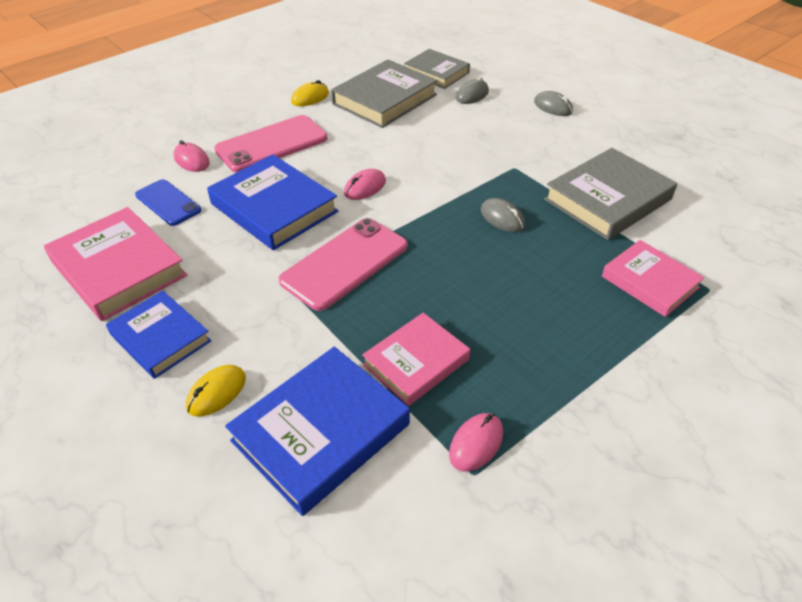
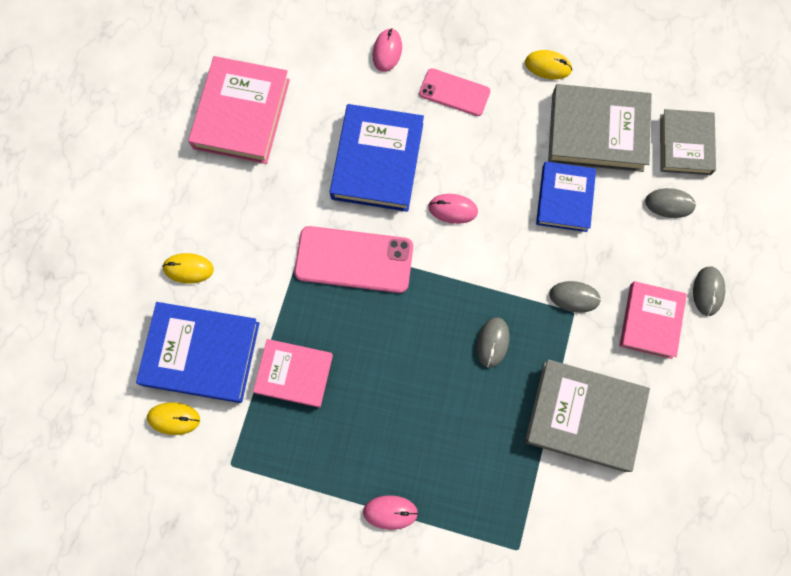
camera: 55 degrees right, 30 degrees up
(160, 338) = (205, 197): blue book -> blue book (564, 198)
(168, 203) = (327, 81): blue phone -> none
(271, 144) = (454, 92): pink phone -> pink phone, size x0.62
(373, 504) = (174, 418): none -> yellow mouse
(476, 443) = (253, 453): pink mouse -> pink mouse (390, 512)
(502, 162) = (574, 297): none -> grey mouse
(649, 282) = (493, 498): pink book -> pink book (650, 321)

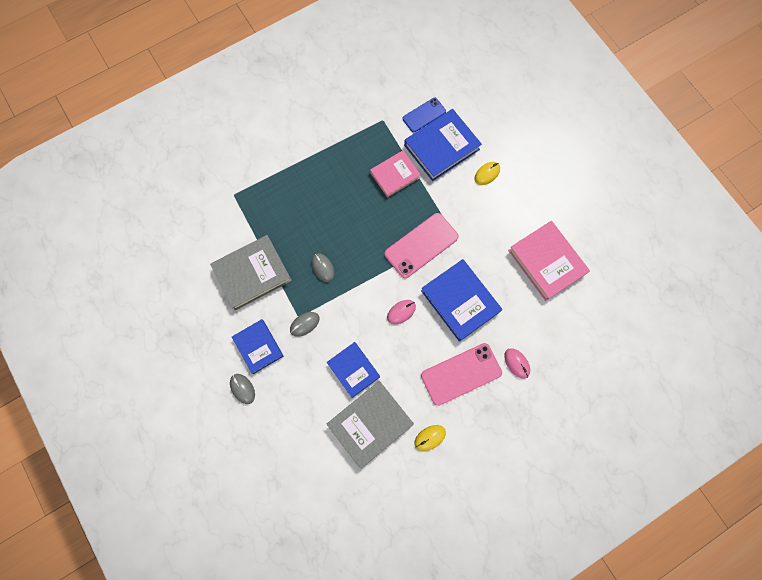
camera: 135 degrees right, 0 degrees up
(174, 418) = (424, 115): yellow mouse -> blue phone
(390, 512) = (300, 161): pink mouse -> none
(454, 92) = (461, 374): pink phone -> pink phone, size x1.62
(650, 321) = (258, 347): pink book -> blue book
(669, 204) = (299, 418): grey mouse -> none
(685, 144) = (319, 462): grey book -> none

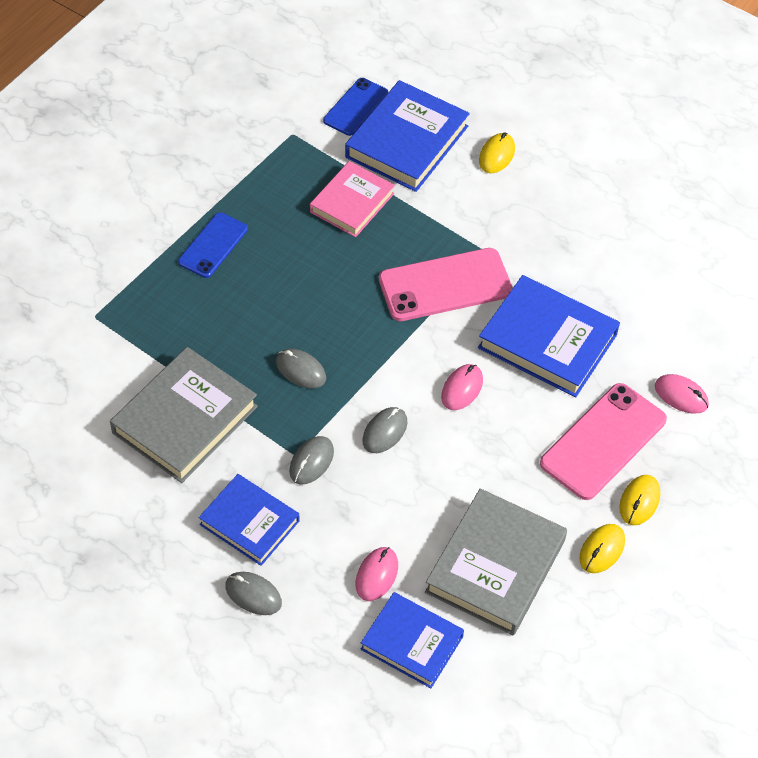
camera: 25 degrees left, 20 degrees down
(308, 403) = (377, 575): none -> pink mouse
(311, 174) = (213, 245): none -> blue phone
(349, 321) = (385, 432): none -> grey mouse
(353, 370) = (427, 498): blue book -> blue book (412, 643)
(421, 245) = (445, 285): pink phone -> pink phone turned 45 degrees clockwise
(463, 417) = (639, 501): none -> yellow mouse
(546, 262) = (651, 243): pink book -> none

